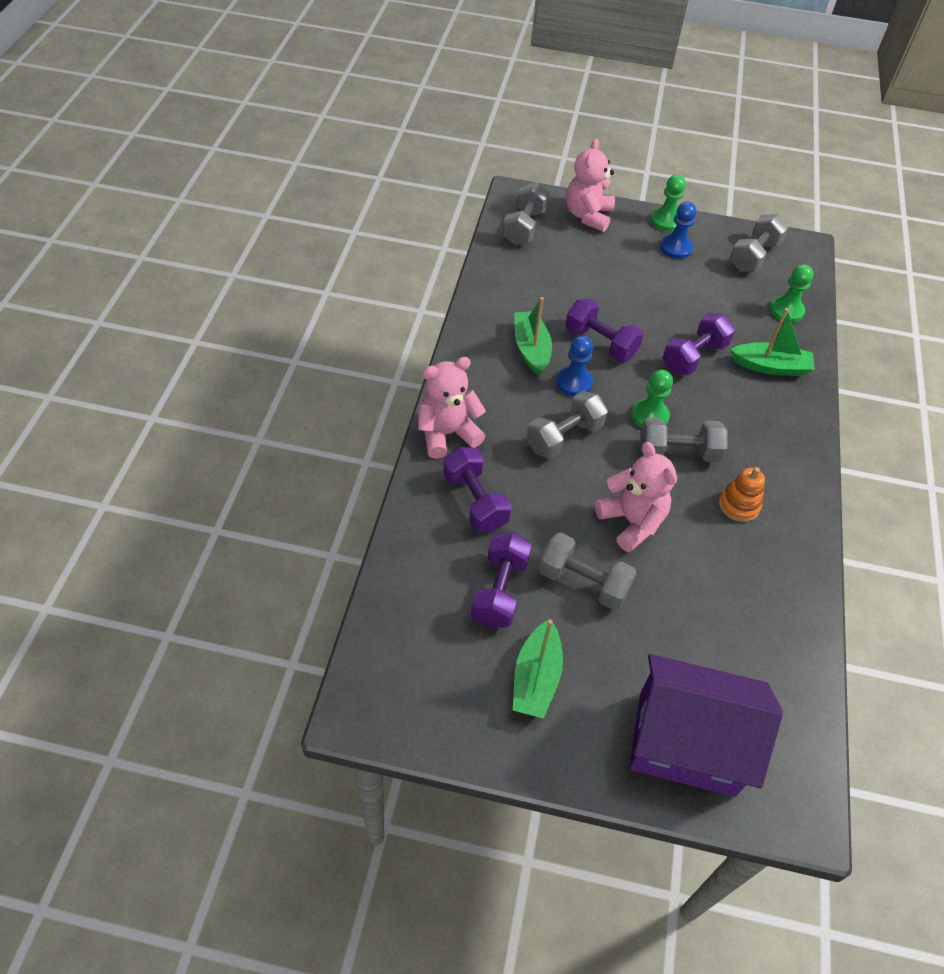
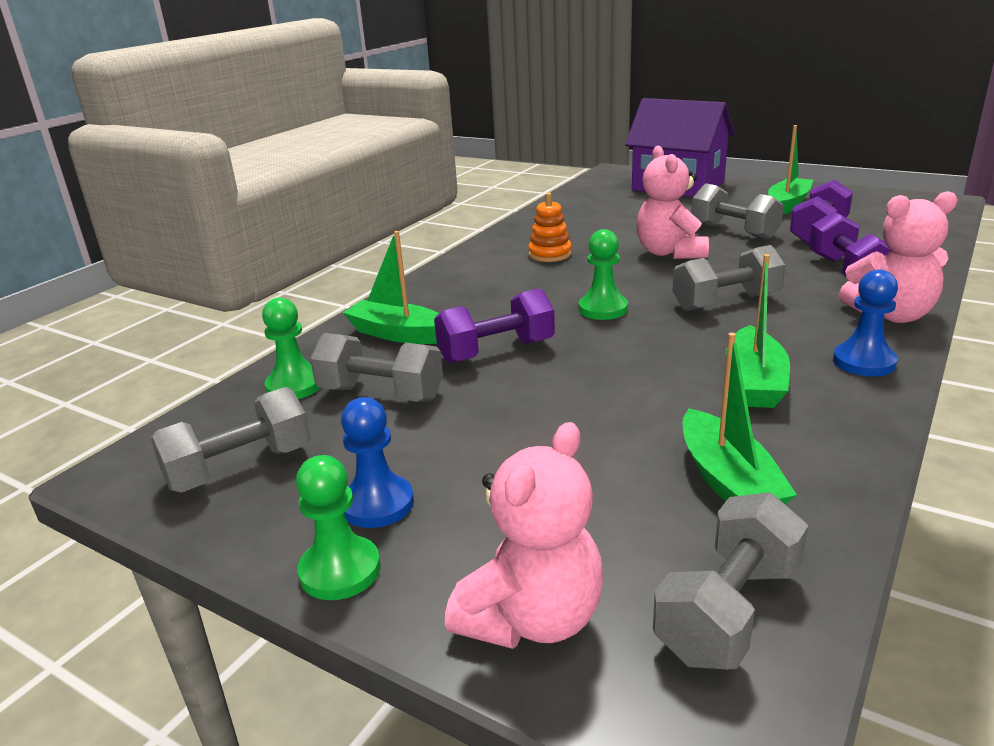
camera: 155 degrees left, 25 degrees down
(534, 280) = (728, 481): none -> green boat
(574, 382) = (695, 343): blue pawn -> blue pawn (863, 362)
(600, 343) = (632, 378): purple dumbbell -> none
(678, 453) = (588, 284): grey dumbbell -> grey dumbbell (381, 394)

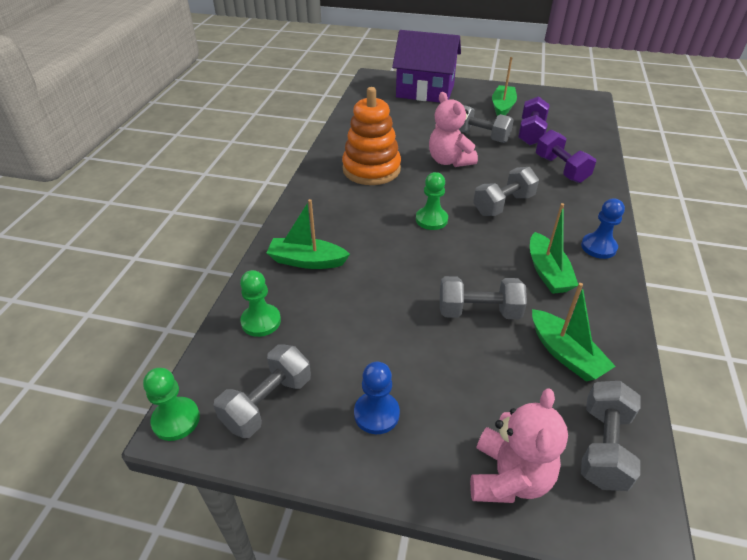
camera: 20 degrees left, 15 degrees up
(340, 570) = (383, 470): green pawn -> green pawn (176, 420)
(381, 394) = (326, 319): grey dumbbell -> grey dumbbell (478, 311)
(496, 351) = (382, 268): purple dumbbell -> none
(550, 254) = (371, 169): orange stacking toy -> orange stacking toy, size x1.96
(891, 315) = (598, 205): pink teddy bear -> none

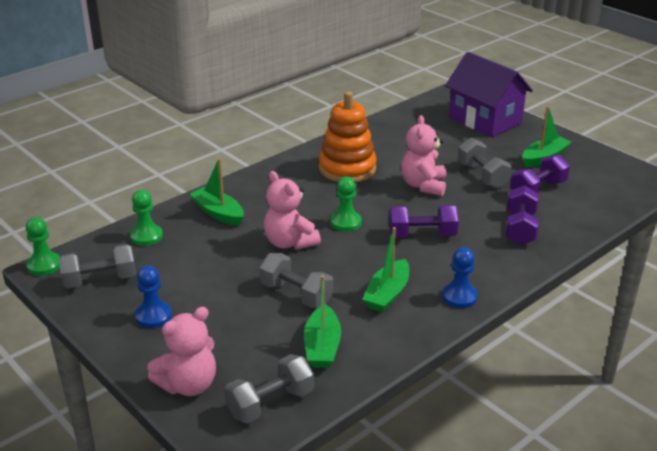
camera: 35 degrees right, 10 degrees down
(409, 261) = (289, 242): none -> pink teddy bear
(503, 205) = (422, 235): grey dumbbell -> purple dumbbell

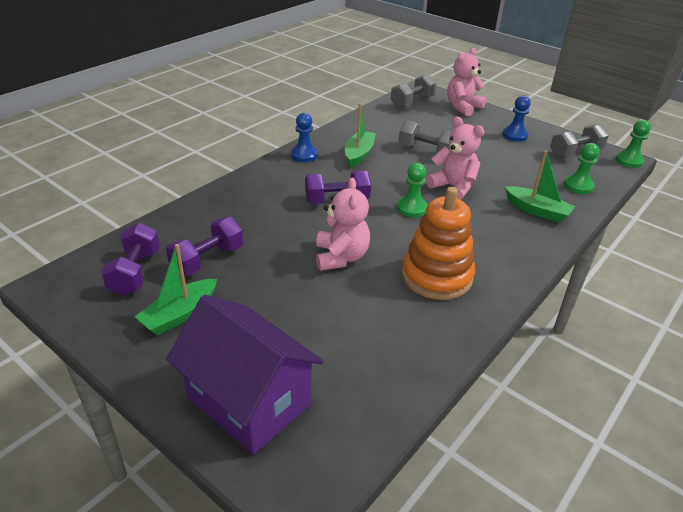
camera: 170 degrees right, 5 degrees up
(322, 346) = (394, 125): green boat -> none
(482, 176) = (270, 276): grey dumbbell -> none
(520, 229) = (241, 212): purple dumbbell -> purple dumbbell (135, 272)

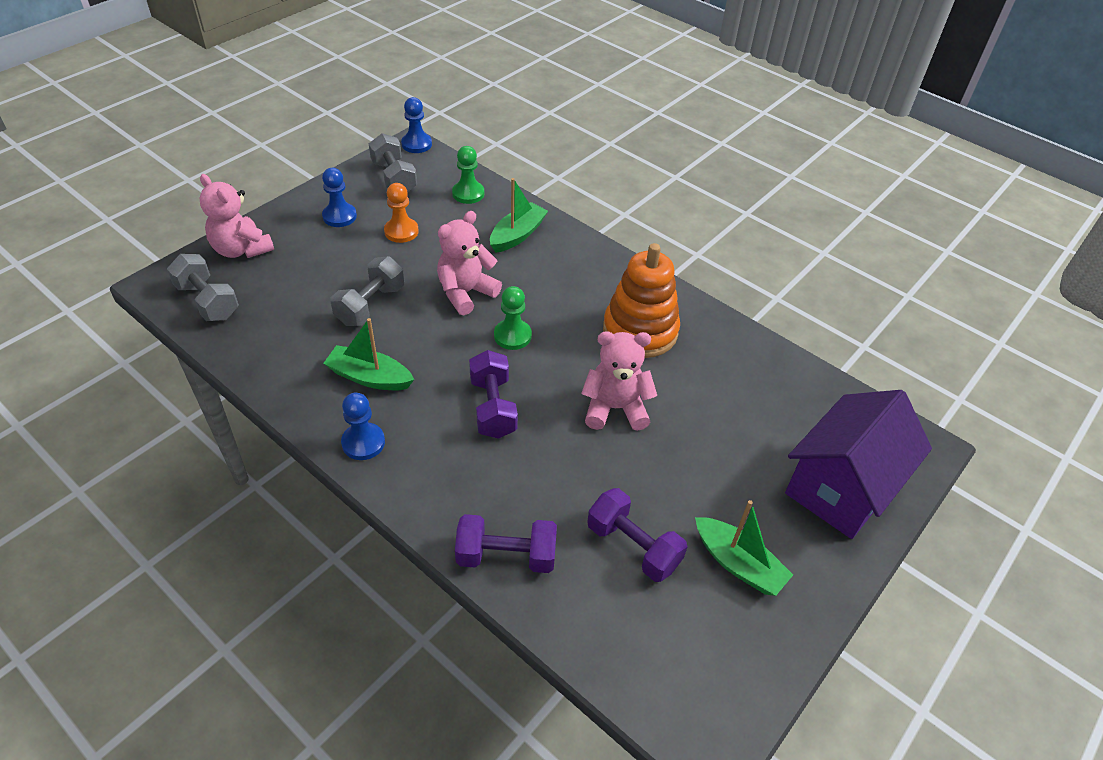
camera: 90 degrees left, 10 degrees up
(135, 272) = (669, 630): purple dumbbell -> purple dumbbell (506, 556)
(511, 159) = (401, 231): none -> orange pawn
(629, 161) = (416, 144): green pawn -> blue pawn

